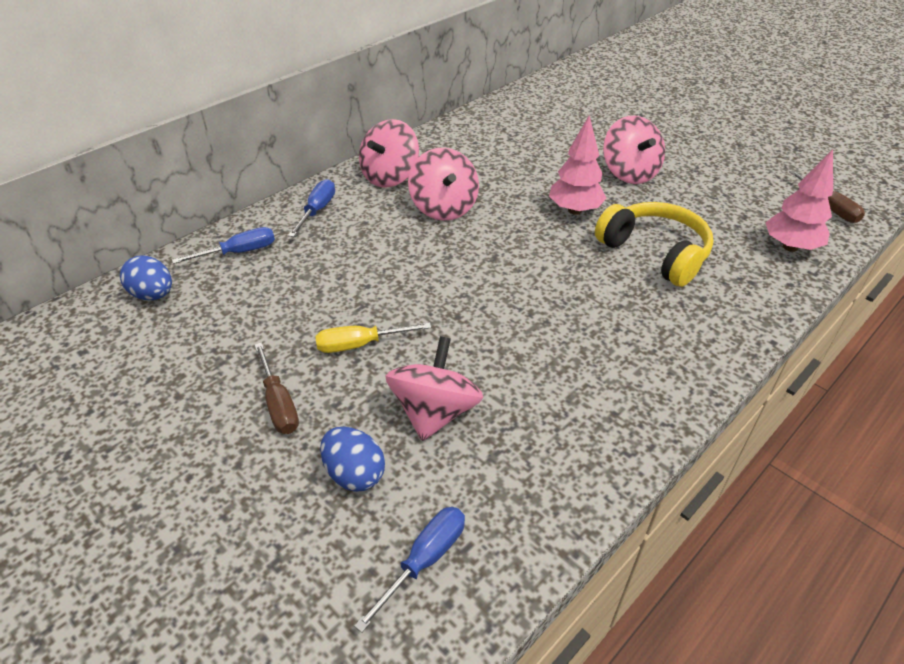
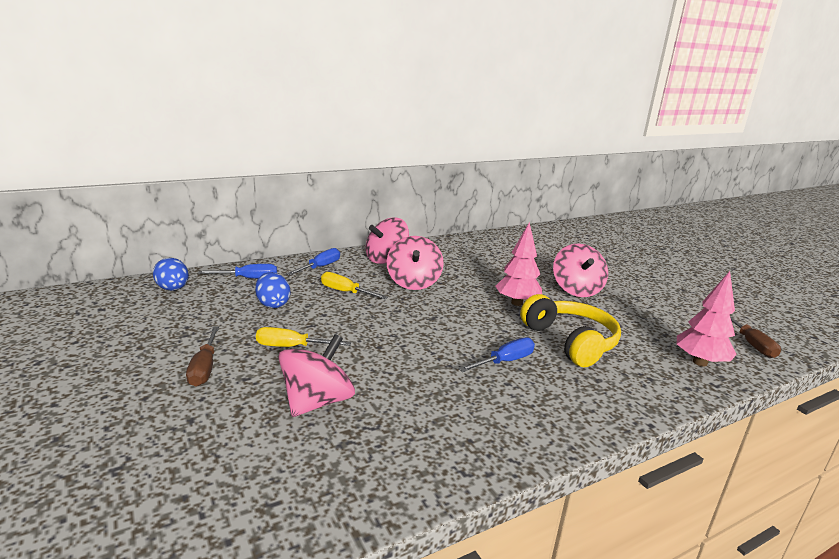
camera: 15 degrees right, 20 degrees down
(354, 474) = (224, 426): blue egg -> blue egg (273, 304)
(372, 244) = (345, 292): none -> yellow screwdriver
(424, 560) = (232, 502): blue screwdriver -> blue screwdriver (505, 361)

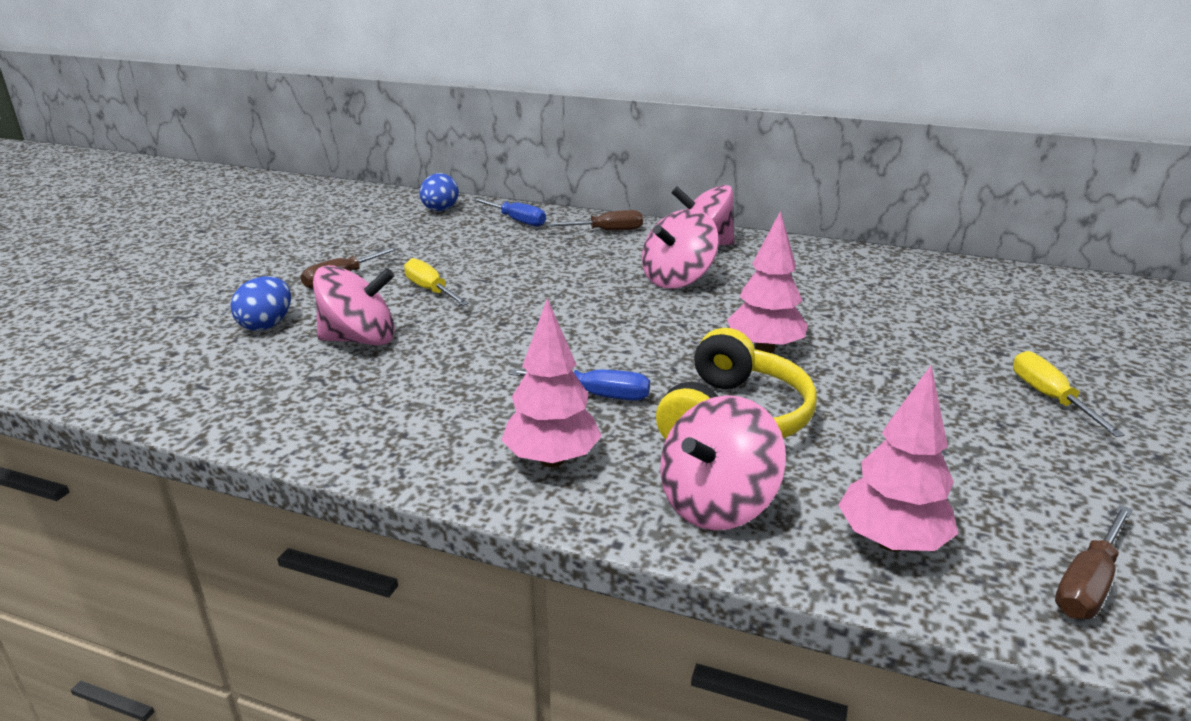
camera: 50 degrees right, 5 degrees up
(273, 304) = (490, 250): blue egg -> blue egg (267, 325)
(320, 267) = (607, 231): blue screwdriver -> brown screwdriver
(345, 292) = (580, 263): yellow screwdriver -> yellow screwdriver (1049, 398)
(556, 405) = (552, 460): none -> pink tree
(576, 289) = (908, 371): pink spinning top -> pink spinning top (717, 503)

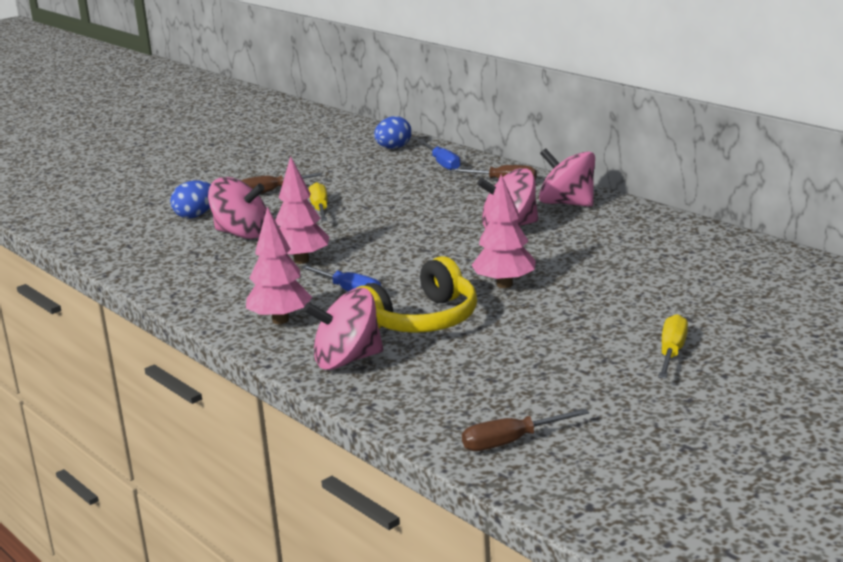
camera: 30 degrees right, 5 degrees down
(891, 542) = (422, 398): pink tree -> pink tree (301, 260)

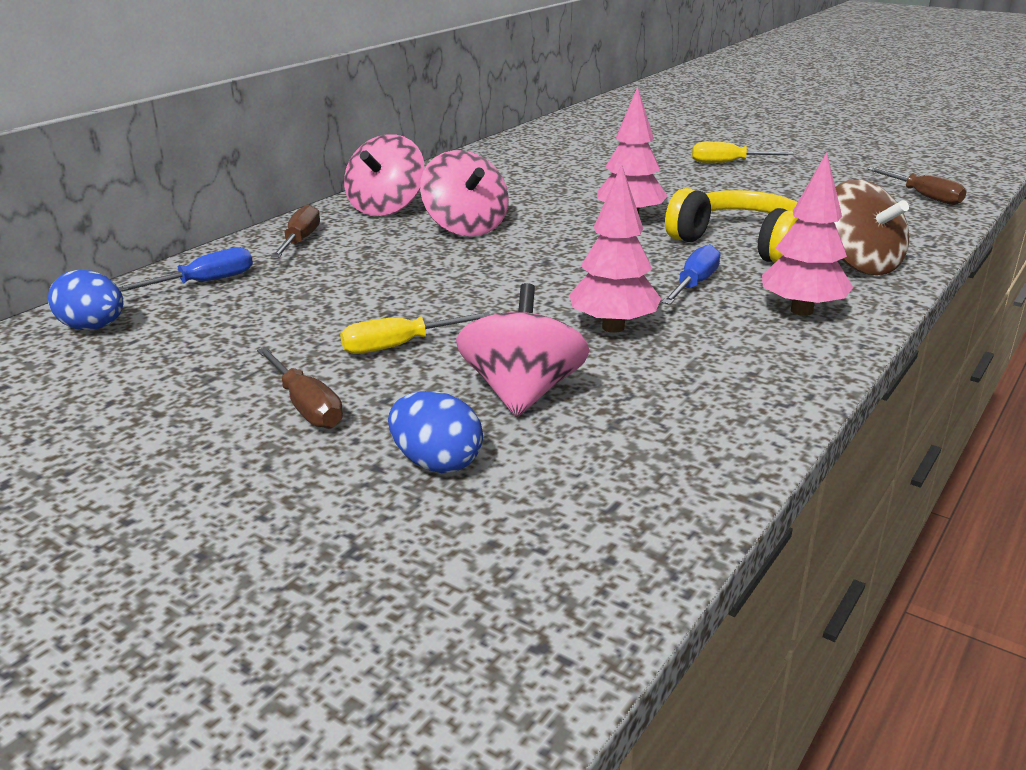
camera: 105 degrees left, 5 degrees up
(347, 360) = (859, 264): pink spinning top -> brown spinning top

